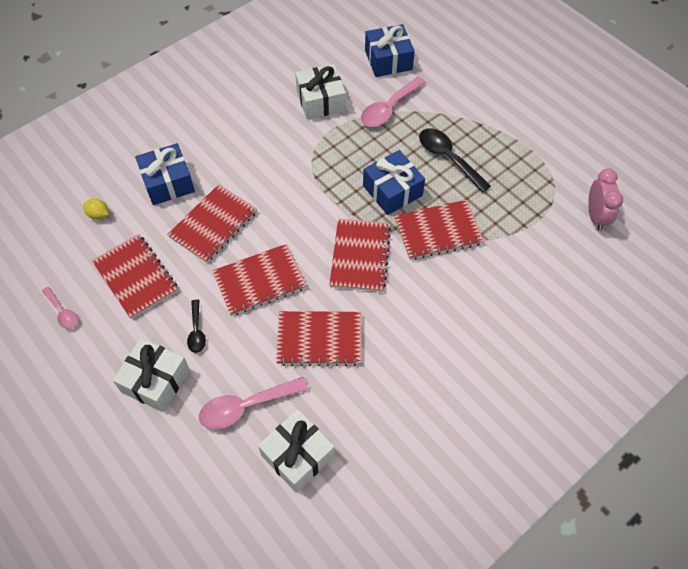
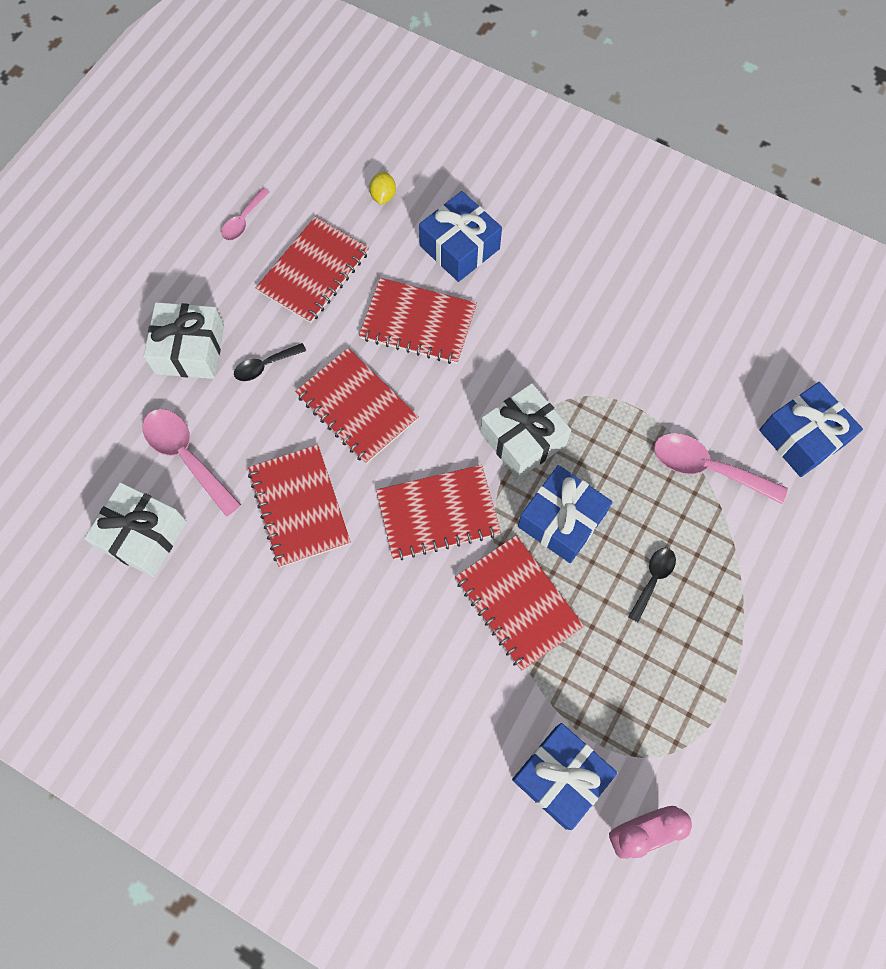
camera: 70 degrees right, 10 degrees up
(321, 101) = (677, 373): white gift -> white gift (523, 439)
(448, 158) = (653, 579): black spoon -> black spoon, size x0.58
(554, 244) = (560, 777): none -> blue gift

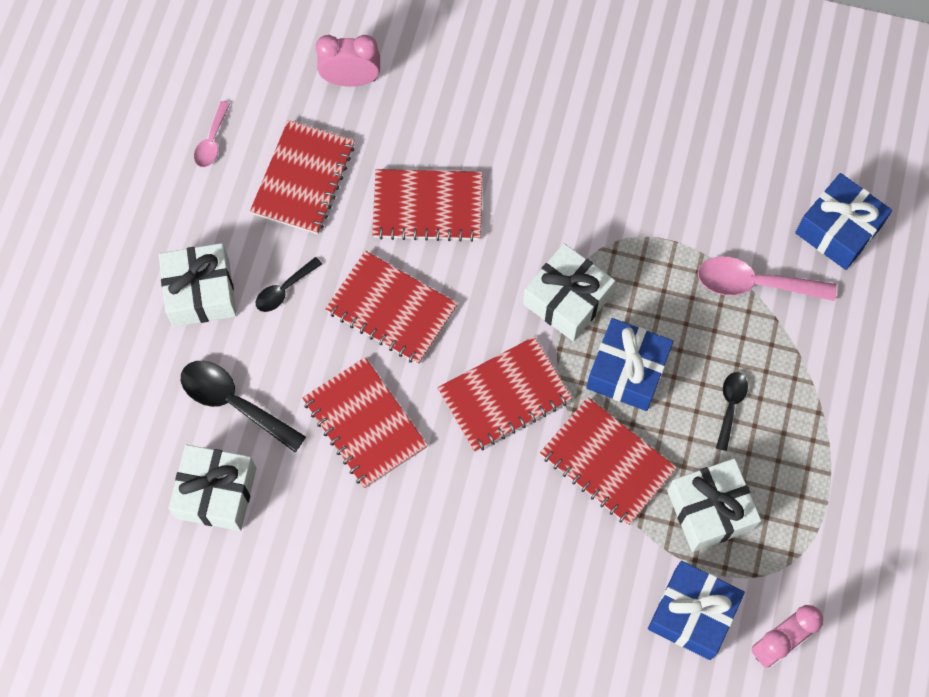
camera: 15 degrees left, 0 degrees up
(186, 456) = (234, 403): pink spoon -> black spoon
(383, 196) = (351, 80): yellow lemon -> pink clock
(459, 247) = (446, 116): blue gift -> none
(605, 676) = (709, 510): none -> white gift

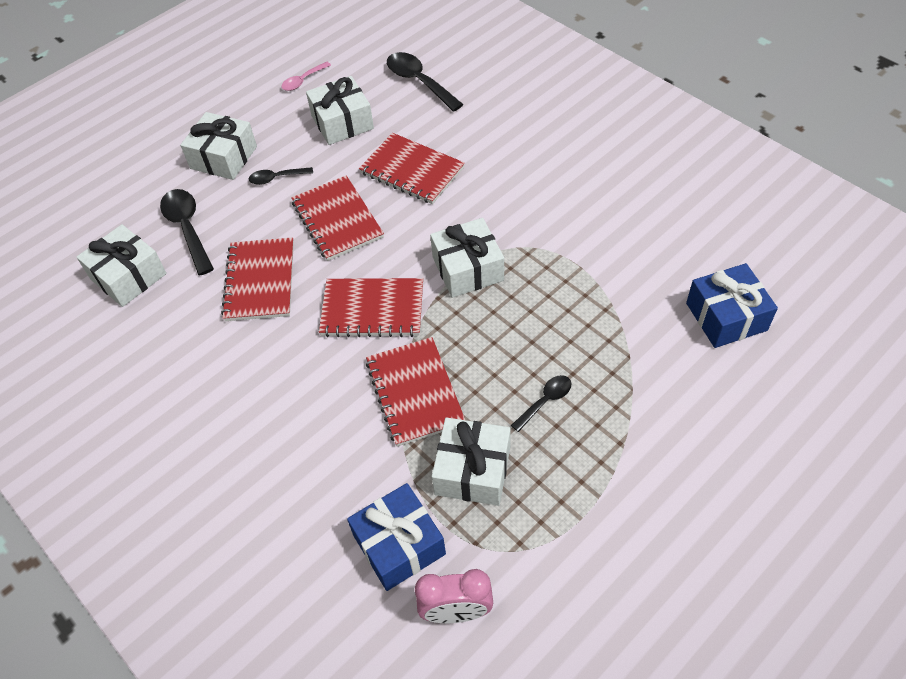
camera: 35 degrees right, 15 degrees down
(303, 179) = (342, 122): red notebook -> white gift
(351, 80) = (419, 81): pink clock -> black spoon
(627, 371) = (478, 337): blue gift -> none
(754, 284) = (626, 323): pink spoon -> none

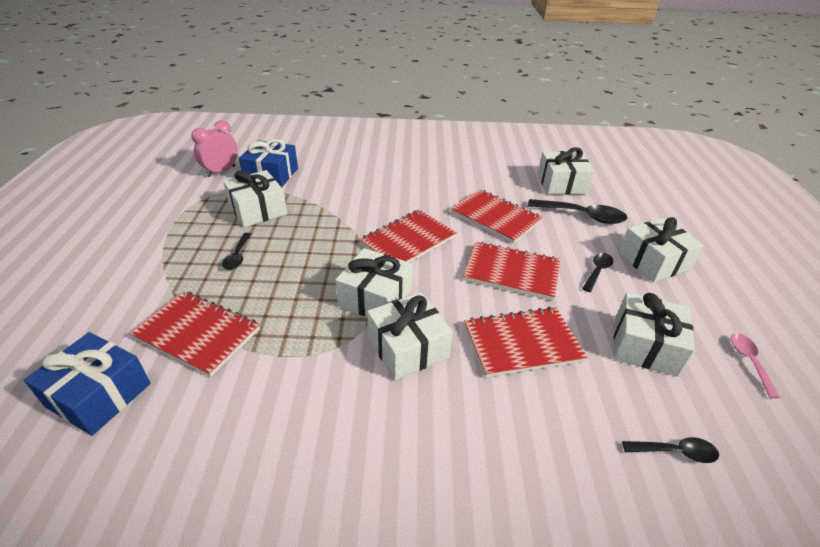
camera: 130 degrees right, 15 degrees down
(415, 392) = (329, 221): red notebook -> red notebook (197, 334)
(419, 81) = (675, 452): black spoon -> black spoon, size x0.58
(488, 215) = (408, 348): none -> white gift

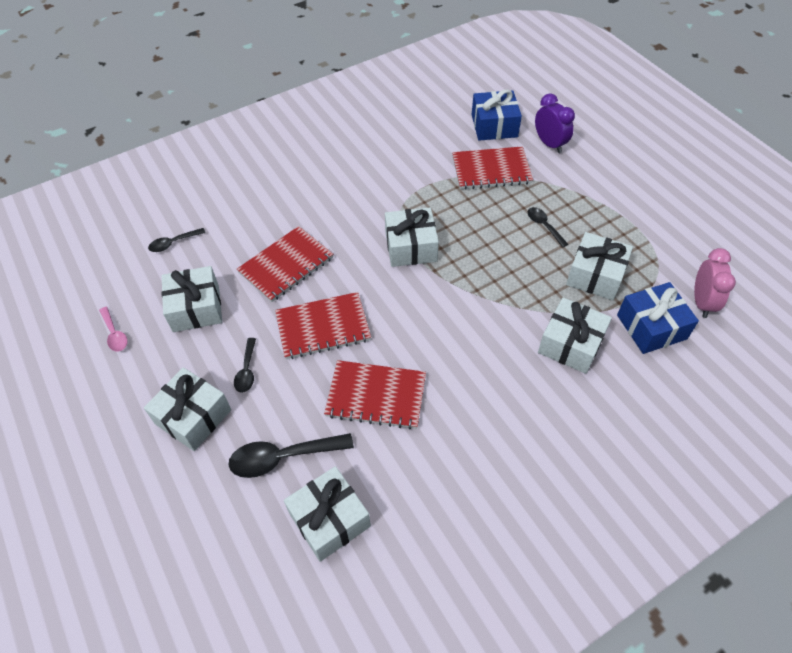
camera: 150 degrees right, 15 degrees up
(94, 329) = (549, 144): none -> purple clock
(408, 241) = (434, 314): red notebook -> none
(408, 348) = (359, 225): white gift -> white gift (570, 344)

